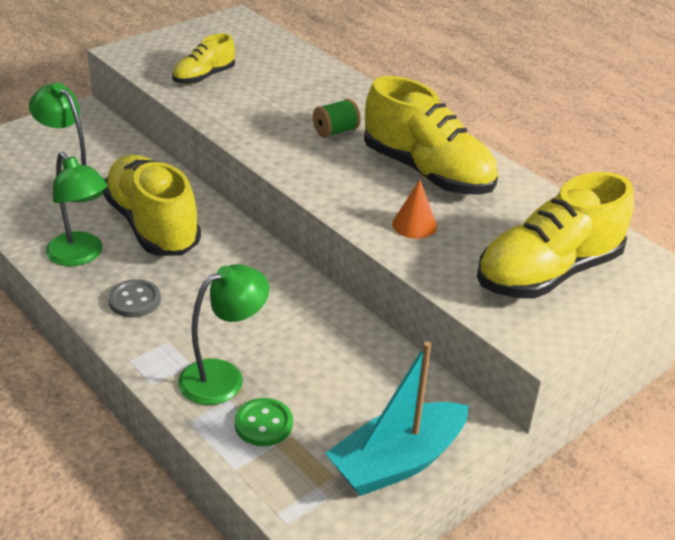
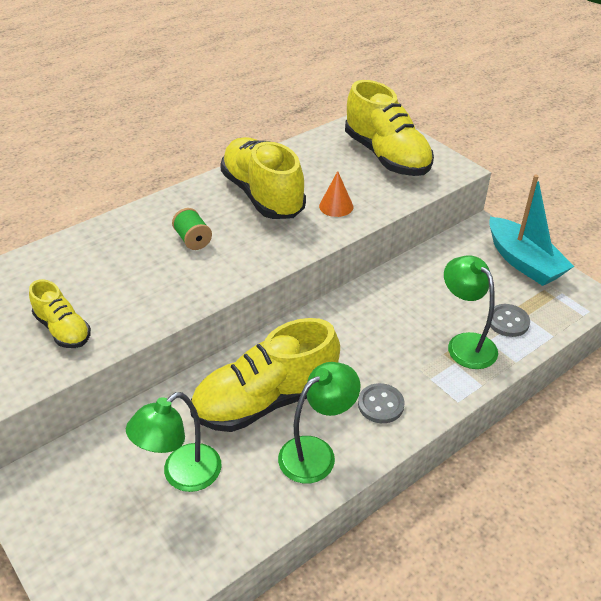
camera: 85 degrees left, 5 degrees up
(263, 424) = (508, 322): green button -> grey button
(427, 172) = (263, 195): yellow shoe -> yellow shoe turned 75 degrees counterclockwise

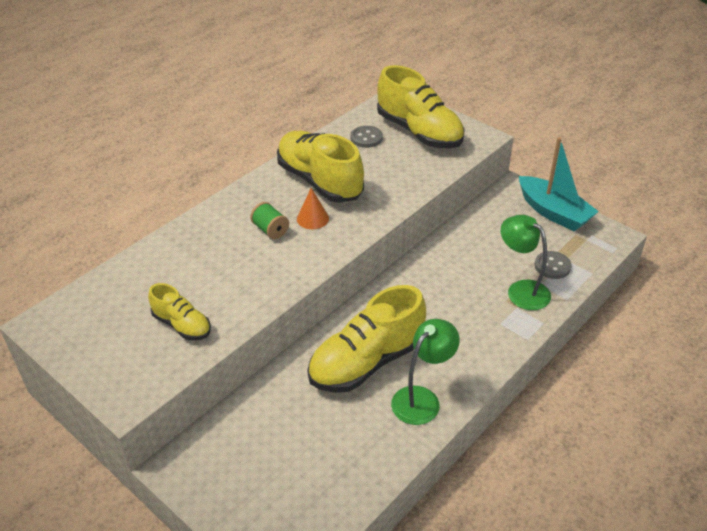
camera: 10 degrees left, 0 degrees up
(182, 475) = (314, 434): green lamp -> none
(336, 206) = (388, 183): orange cone -> orange cone (312, 218)
(380, 404) = (464, 351): grey button -> grey button (366, 138)

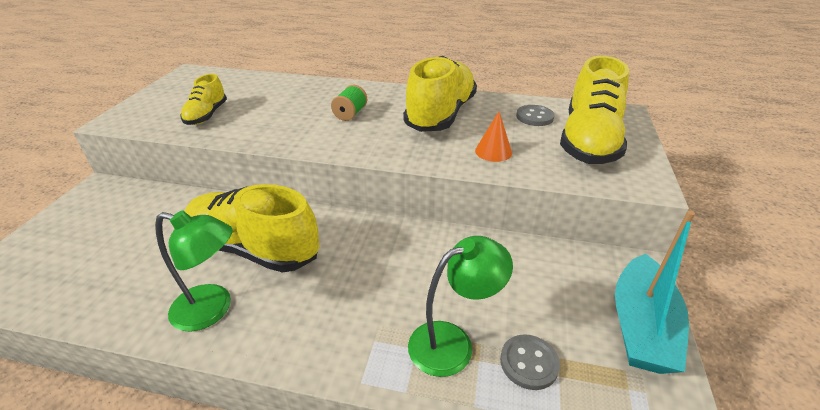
camera: 60 degrees right, 5 degrees down
(312, 218) = (384, 127): orange cone -> orange cone (493, 151)
(521, 290) = (452, 342): green lamp -> green lamp turned 45 degrees clockwise

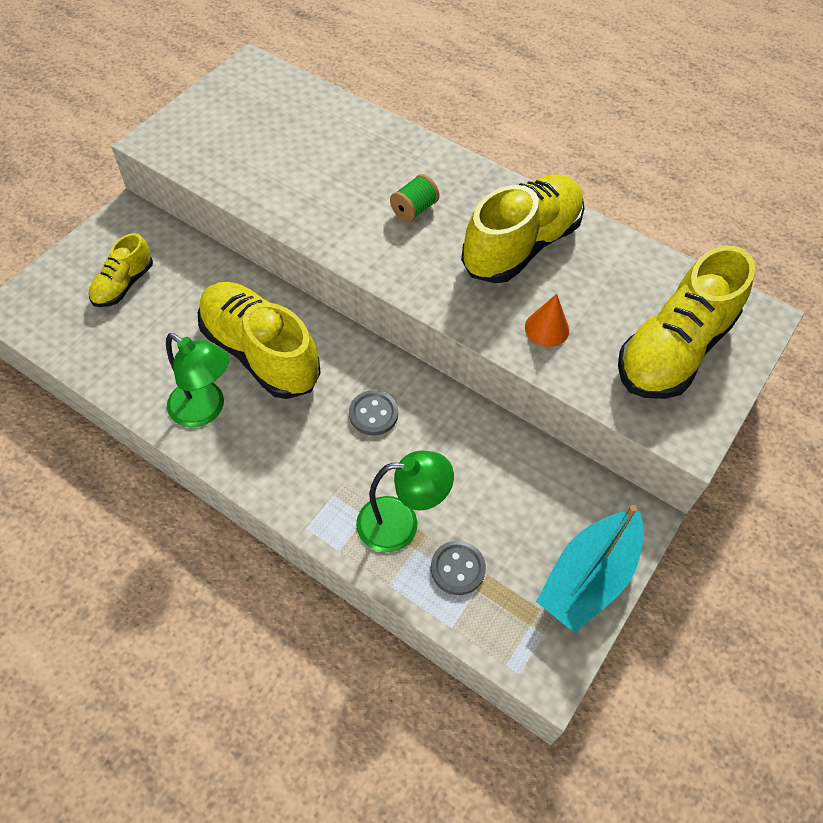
camera: 20 degrees right, 20 degrees up
(206, 115) = (252, 161): yellow shoe -> yellow shoe (124, 284)
(534, 117) = (636, 287): grey button -> grey button (373, 414)

